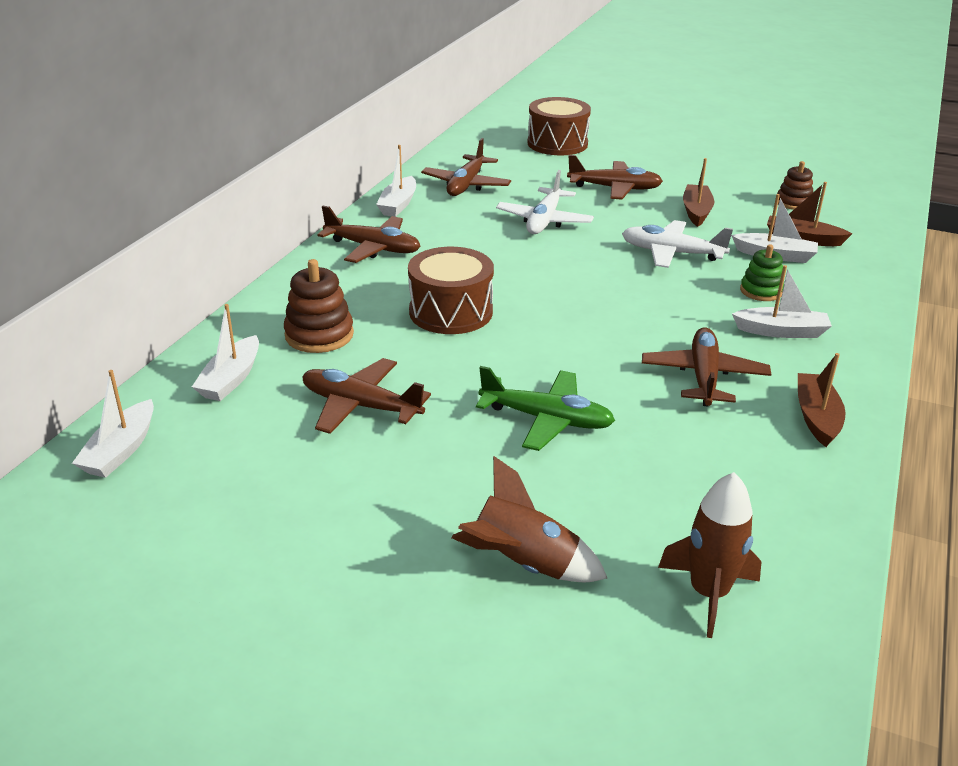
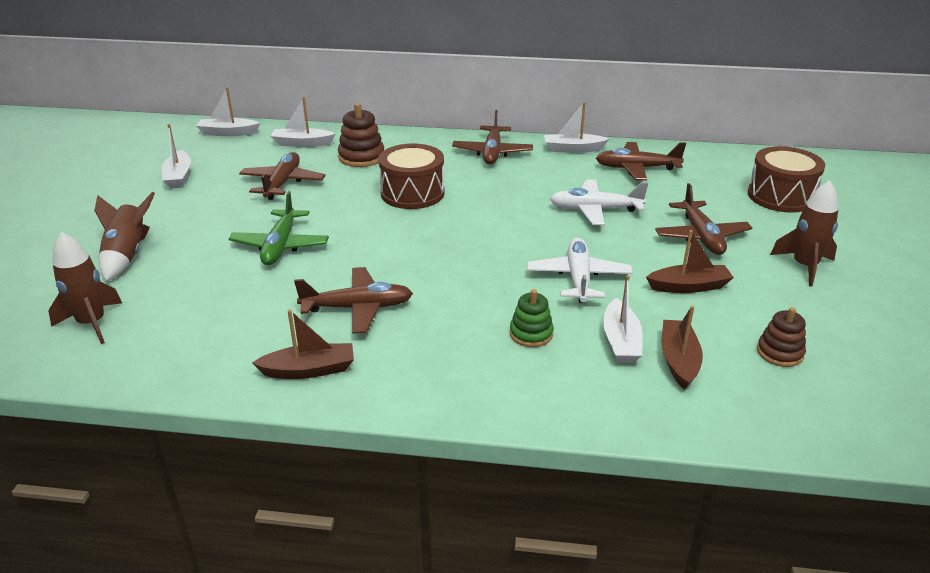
camera: 75 degrees right, 0 degrees up
(675, 165) = (804, 266): none -> brown rocket
(781, 331) = (454, 348): white boat -> white boat (178, 176)

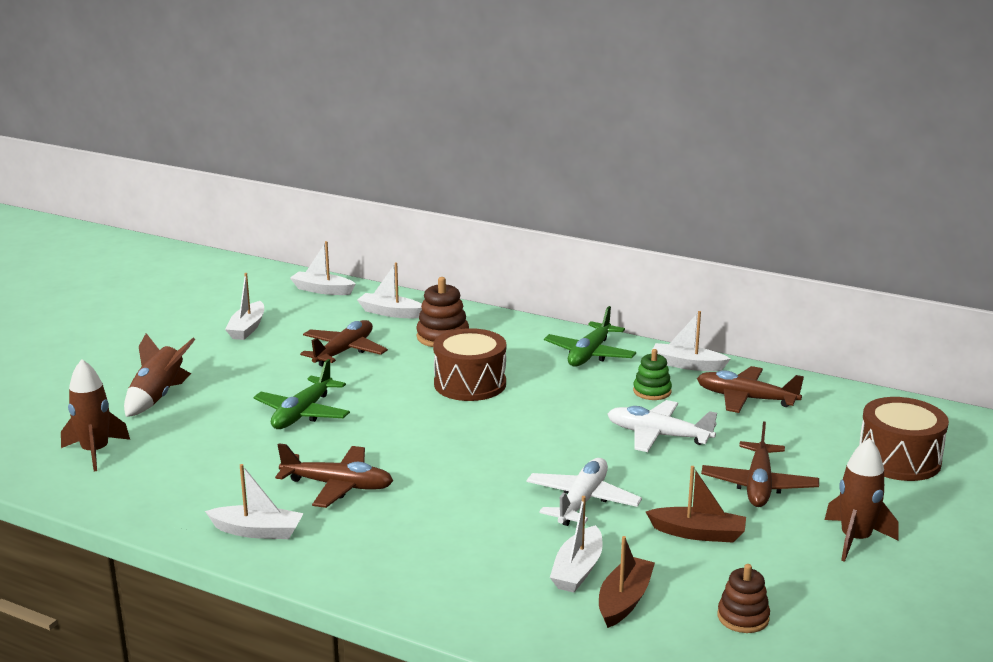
camera: 20 degrees right, 10 degrees down
(309, 370) = (257, 531): brown boat -> white boat
(492, 152) = (589, 354): brown plane -> green plane
(531, 334) = (490, 544): green stacking toy -> green stacking toy (652, 391)

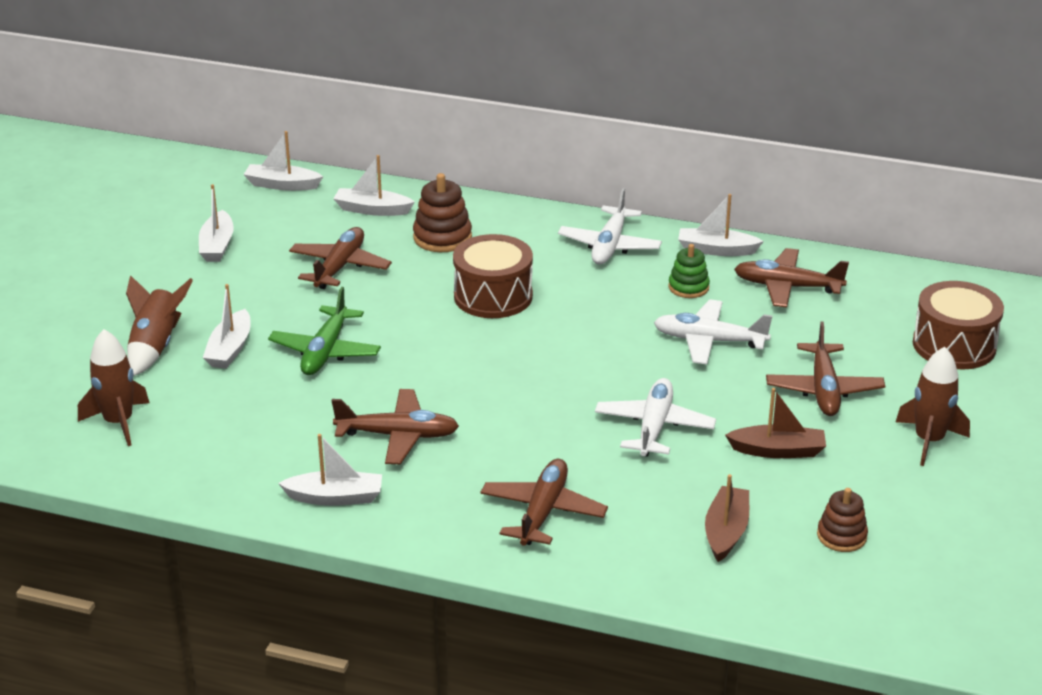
camera: 10 degrees left, 10 degrees up
(448, 564) = (543, 512): none -> brown plane
(577, 570) = (672, 504): white boat -> white boat (230, 349)
(589, 354) = (609, 246): green plane -> white plane

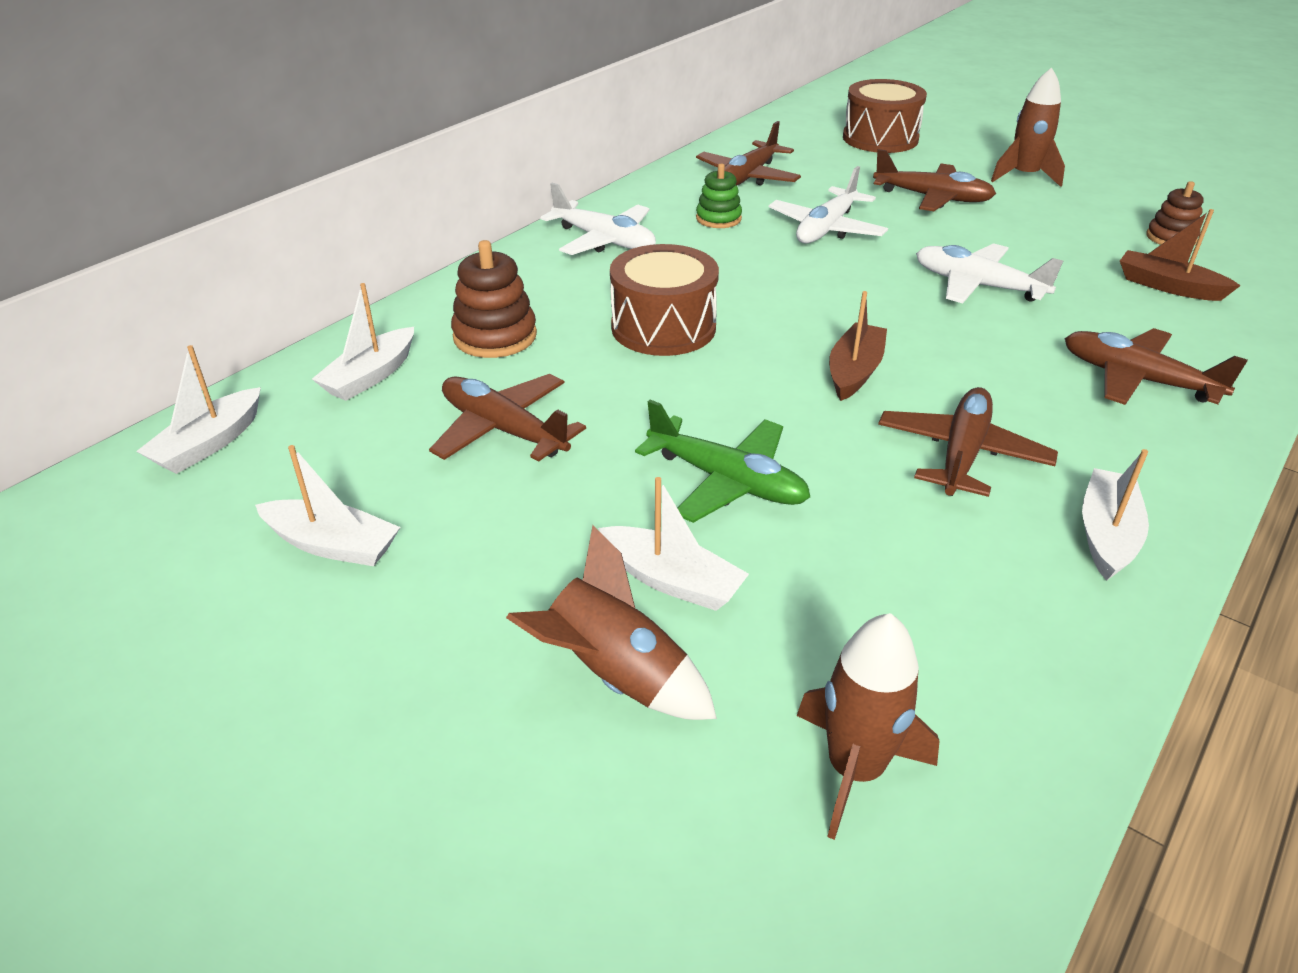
camera: 70 degrees left, 5 degrees up
(716, 250) = (656, 193): white boat -> none
(778, 451) = (1031, 236): brown boat -> brown boat (854, 371)

